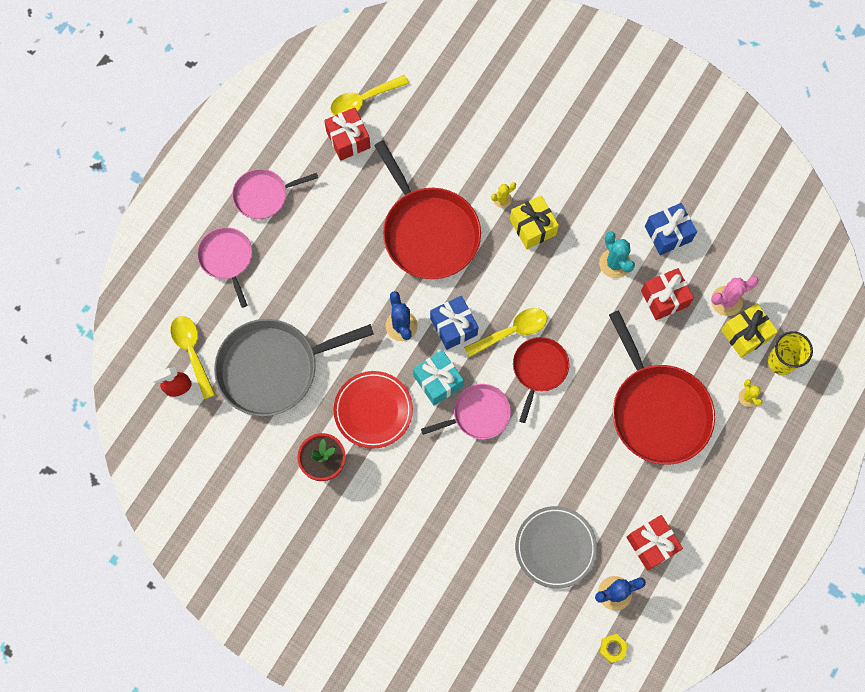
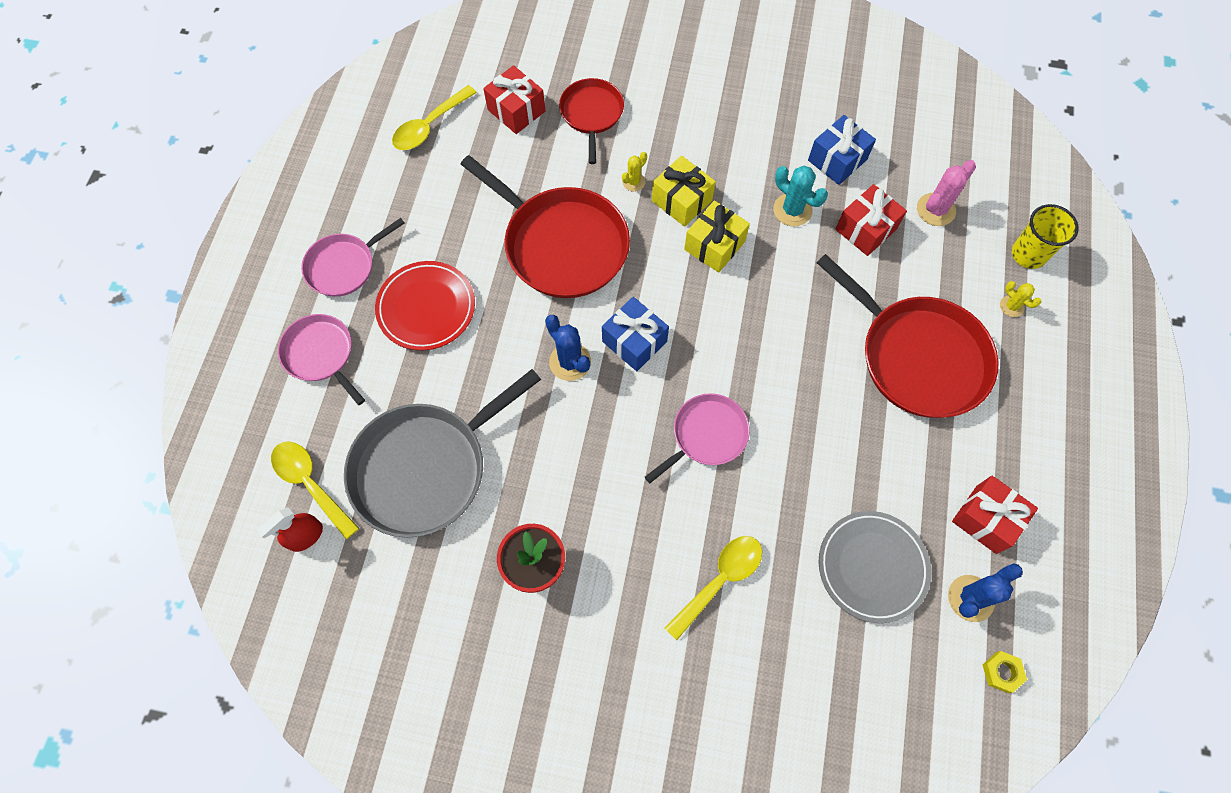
camera: 20 degrees left, 5 degrees down
(348, 140) = (426, 173): red gift -> red gift (516, 110)
(373, 410) = (573, 476): red plate -> red plate (426, 308)
(438, 381) = (641, 412): turquoise gift -> none
(512, 331) = (706, 324): yellow spoon -> yellow spoon (720, 580)
(539, 370) = (757, 357): red pan -> red pan (591, 114)
(745, 334) = (974, 238): yellow gift -> yellow gift (714, 245)

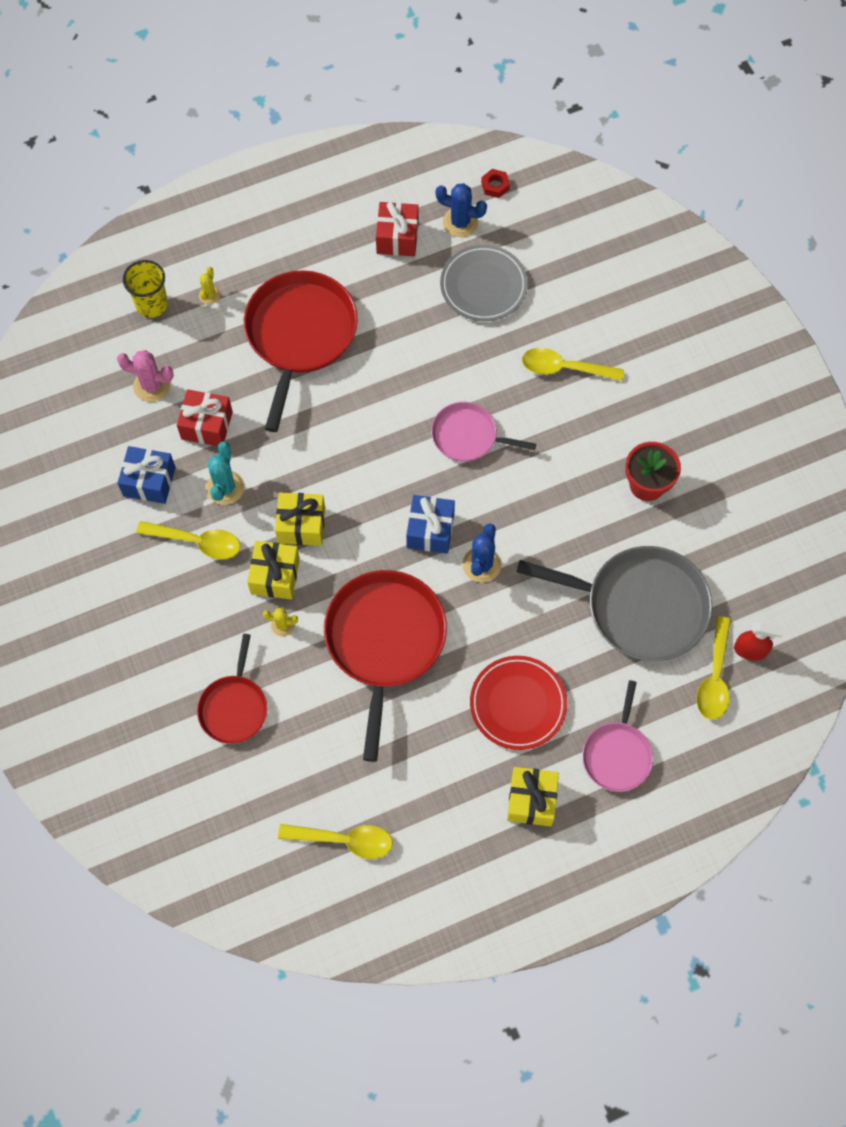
camera: 125 degrees left, 0 degrees up
(344, 266) = (531, 800): pink pan -> yellow gift
(516, 110) = (274, 775): red gift -> none
(591, 114) = (234, 707): red pan -> red pan turned 45 degrees counterclockwise
(754, 164) = (197, 542): none -> yellow spoon
(1002, 672) = (495, 186): yellow nut -> red nut

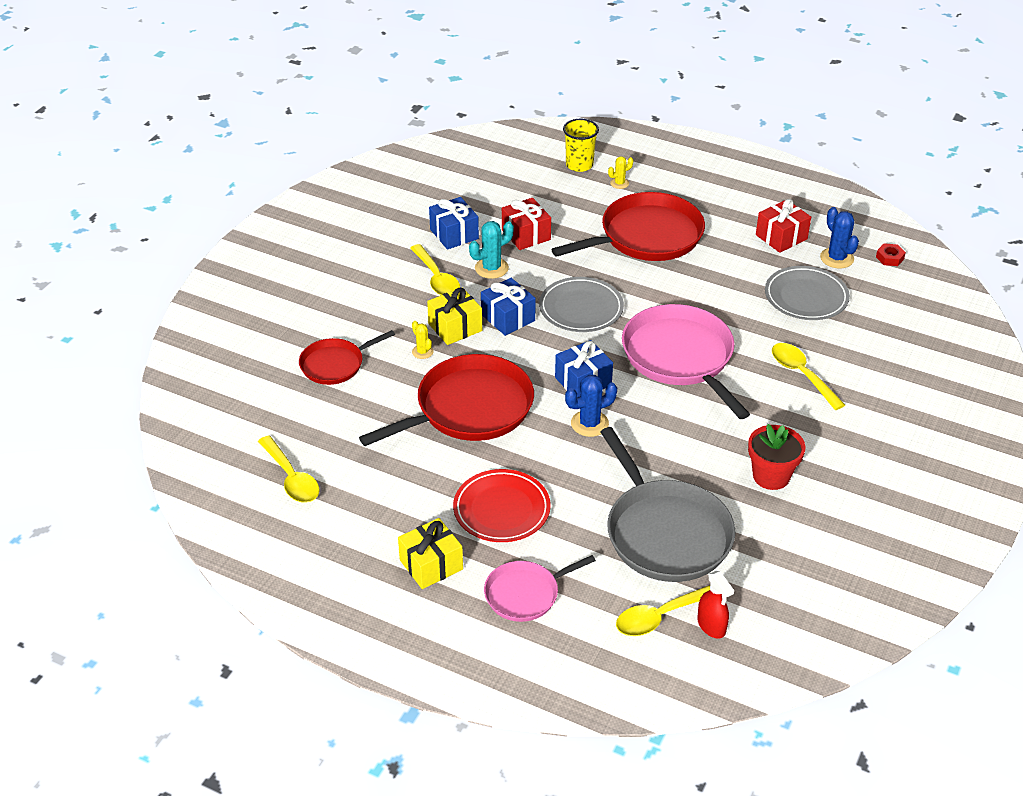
camera: 50 degrees right, 25 degrees down
(151, 386) = (523, 197): pink cactus -> none
(301, 525) = (508, 318): yellow gift -> blue gift
(343, 460) = (581, 308): none -> grey plate
(468, 436) = (680, 357): pink pan -> pink pan, size x1.78

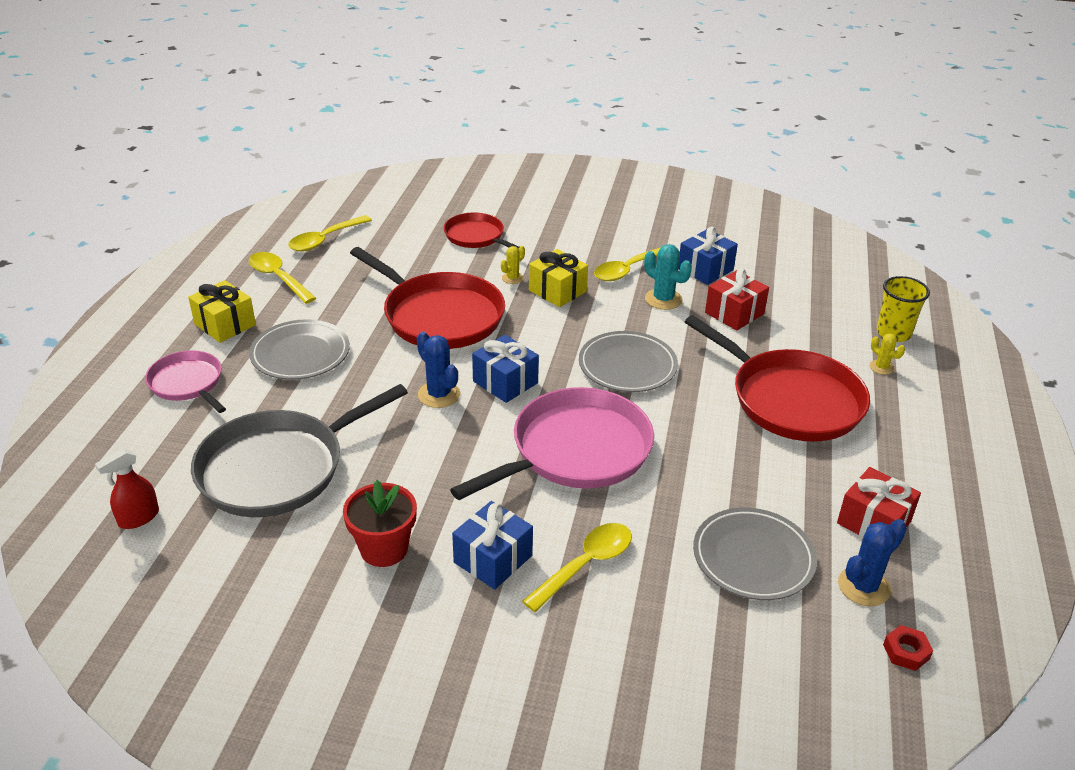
camera: 75 degrees right, 5 degrees down
(501, 509) = (300, 354): red plate -> grey plate
(508, 318) = (588, 320): blue gift -> blue gift (493, 559)
(660, 616) = (154, 477): yellow spoon -> yellow spoon (278, 278)

